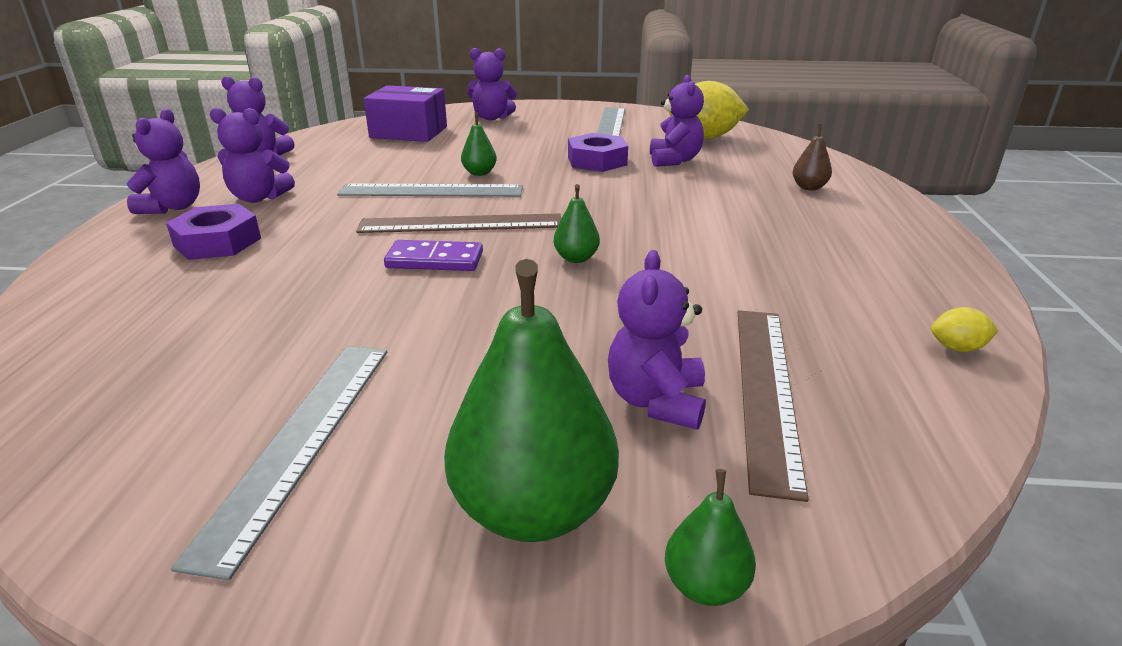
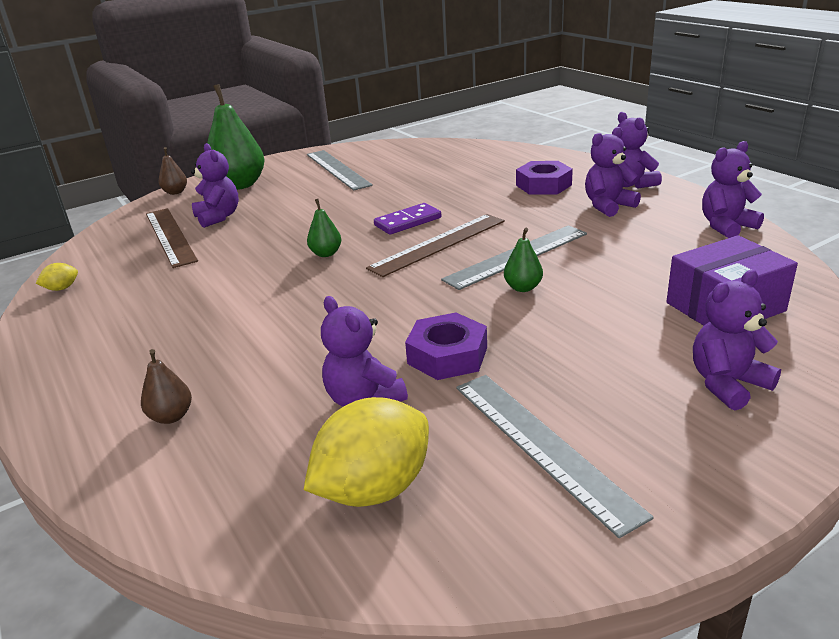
camera: 145 degrees right, 0 degrees up
(705, 586) = (175, 192): green pear -> brown pear

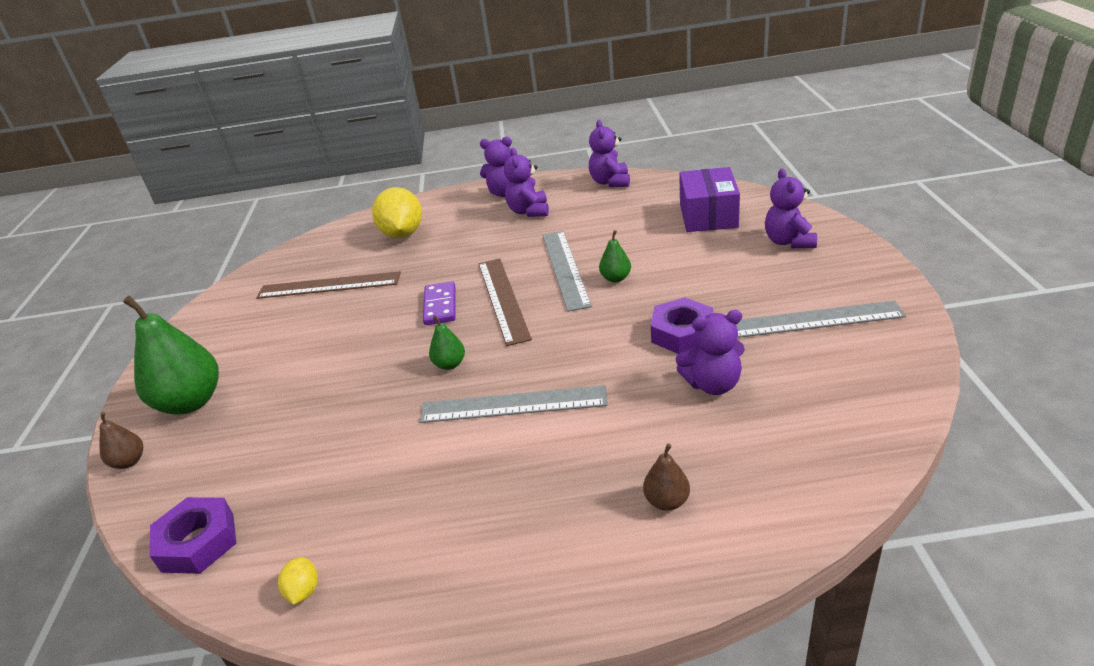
camera: 60 degrees left, 5 degrees up
(170, 236) = (266, 476): brown ruler -> brown ruler (329, 285)
(218, 217) = (264, 429): purple teddy bear -> none
(337, 169) = (255, 324): grey ruler -> grey ruler (513, 405)
(374, 488) = (822, 398): yellow lemon -> yellow lemon (402, 234)
(543, 185) = (456, 226): purple nut -> purple nut (198, 542)

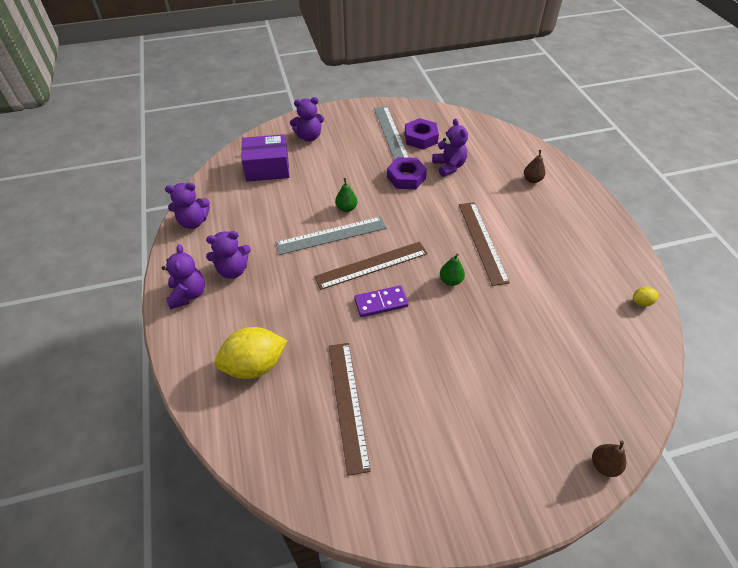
camera: 105 degrees left, 15 degrees up
(191, 402) = (529, 452): green pear -> none
(198, 542) = (641, 371): purple nut -> purple nut (421, 138)
(513, 405) = (482, 241): grey ruler -> brown ruler

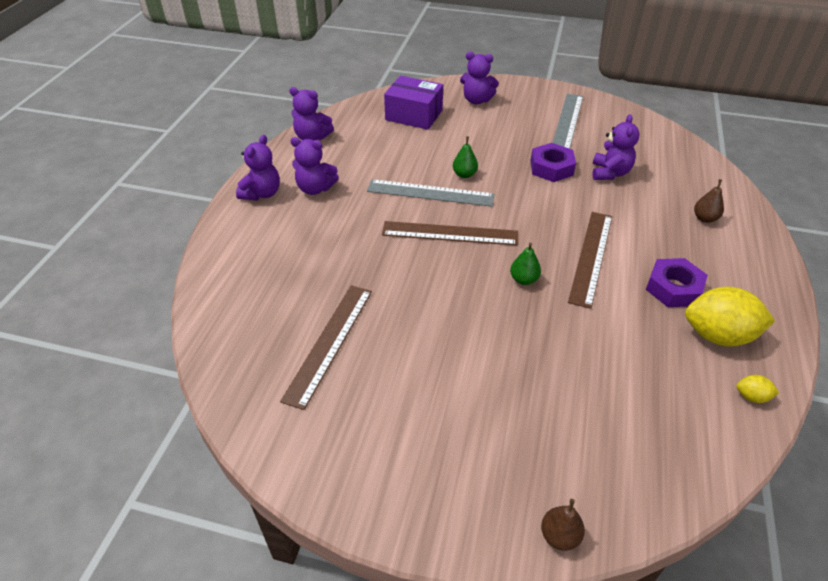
camera: 30 degrees right, 5 degrees down
(254, 365) = (272, 273): yellow lemon -> yellow lemon (718, 335)
(381, 303) = (432, 270): purple domino -> none
(421, 138) = (598, 136): purple nut -> purple nut (673, 288)

